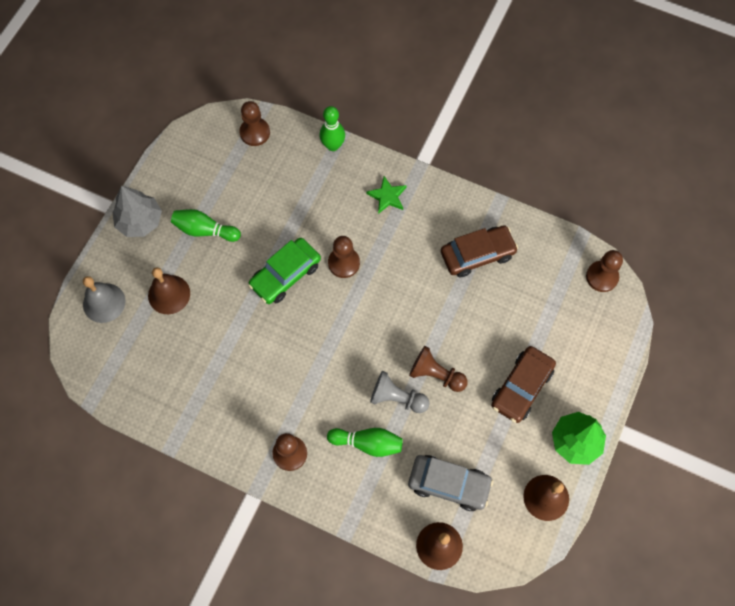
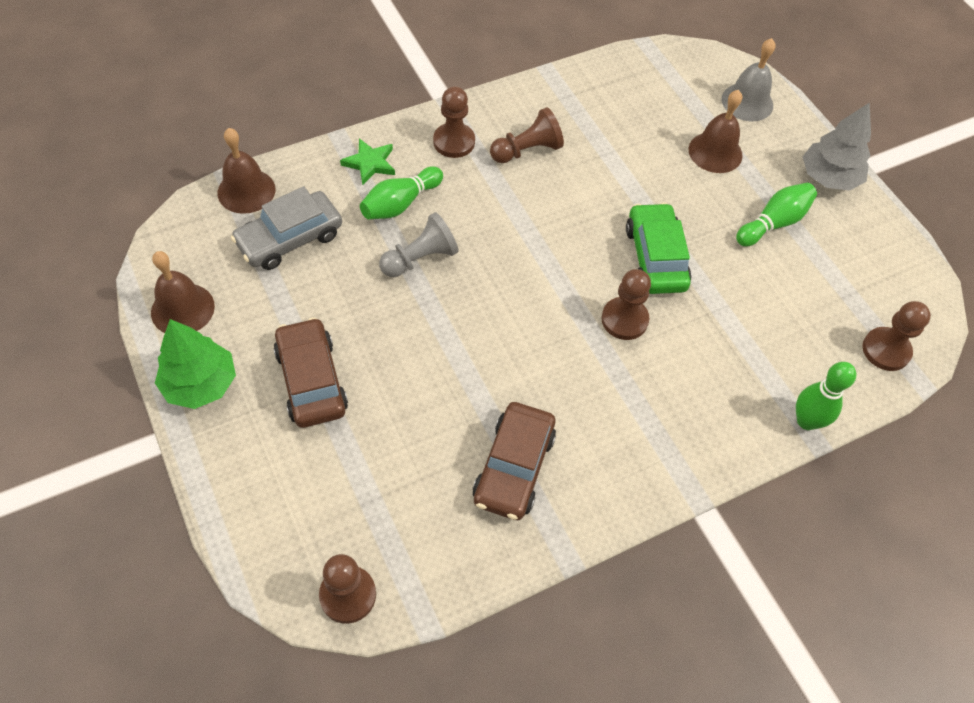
camera: 125 degrees right, 10 degrees down
(387, 196) = (681, 428): green star -> green star (370, 163)
(436, 375) = (409, 310): brown pawn -> brown pawn (527, 150)

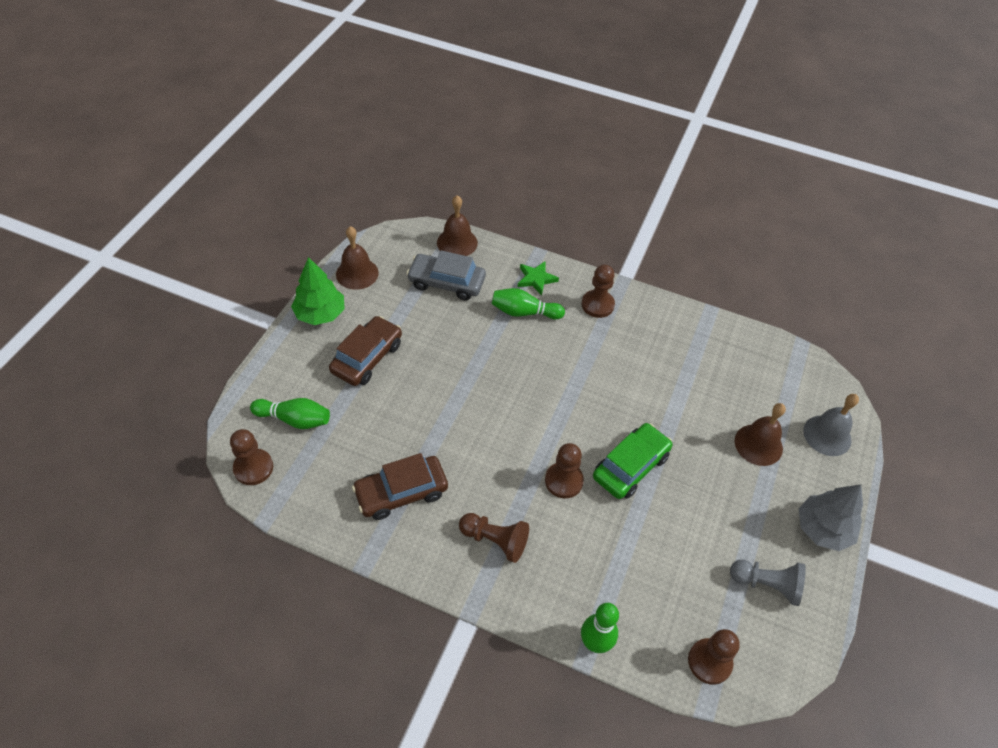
camera: 50 degrees right, 5 degrees down
(420, 258) = (496, 348): grey pawn -> grey pawn (766, 584)
(527, 150) = (634, 343): brown pawn -> brown pawn (495, 540)
(773, 223) = (739, 518): green bowling pin -> green bowling pin (294, 419)

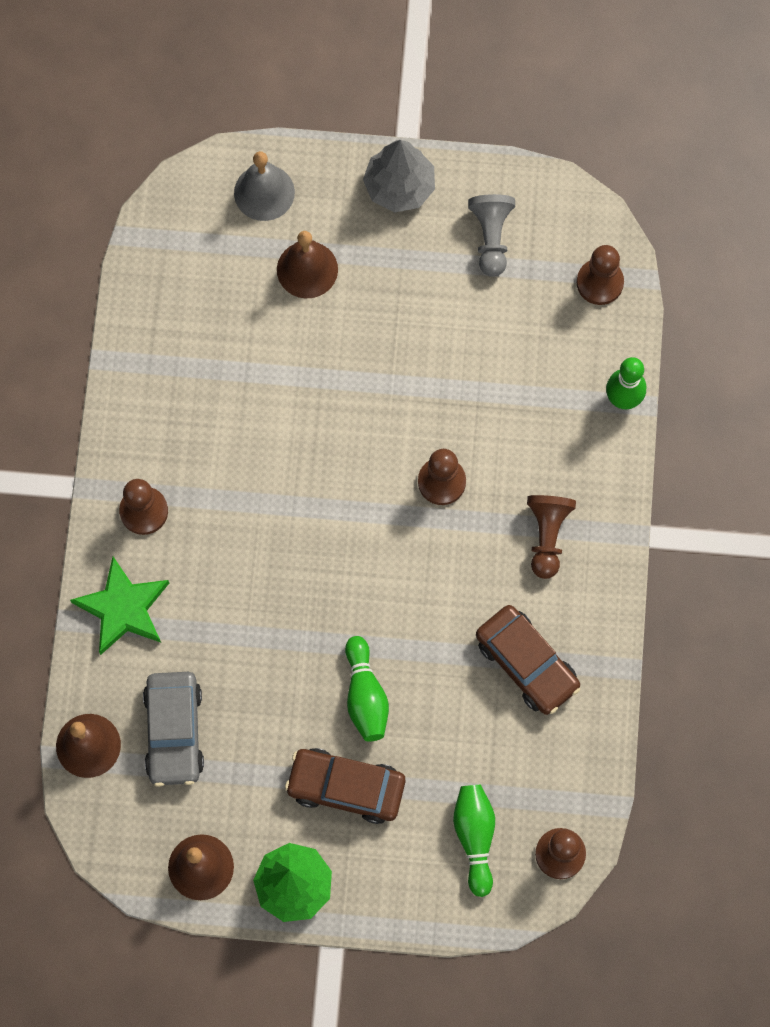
camera: 105 degrees left, 20 degrees up
(524, 312) = (192, 606): green bowling pin -> green bowling pin (365, 696)
(536, 279) = (123, 608): green star -> green star, size x1.56
(630, 466) = (393, 410): green car -> none

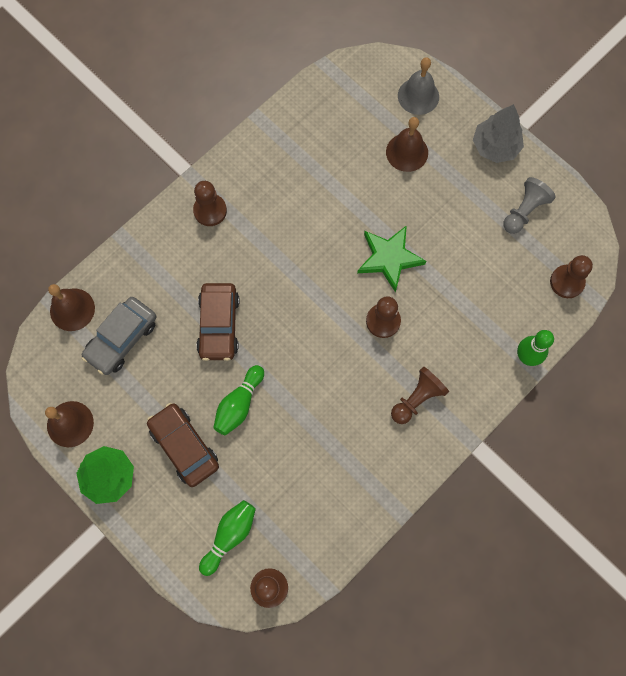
camera: 40 degrees right, 0 degrees up
(123, 608) = (154, 252): green star -> green star (389, 258)
(527, 663) = (344, 461): brown car -> brown car (219, 325)

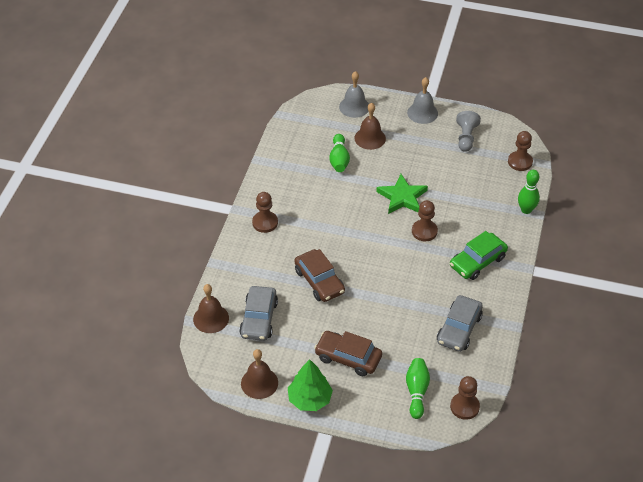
camera: 30 degrees left, 25 degrees down
(239, 404) = (366, 318): green bowling pin -> green bowling pin (339, 160)
(333, 480) = (459, 329): none -> grey car
(417, 399) = (477, 262): brown pawn -> green car
(495, 146) = (422, 113): grey tree -> grey bell

